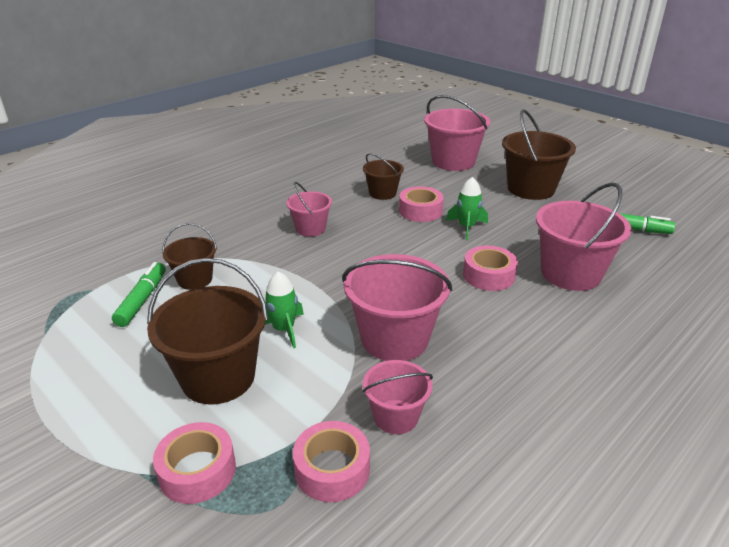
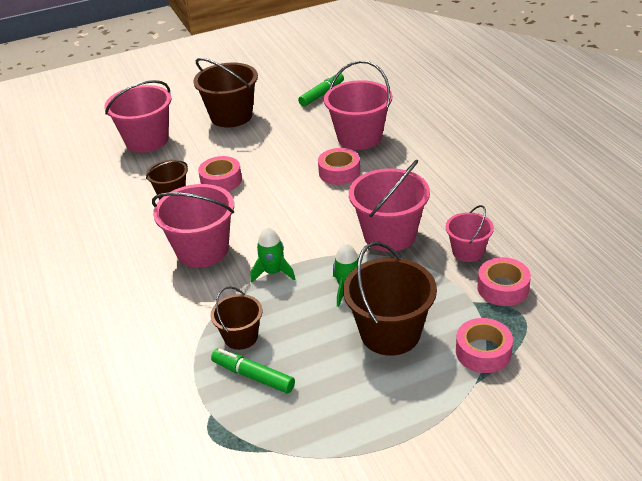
camera: 65 degrees left, 5 degrees up
(310, 229) = (202, 250): pink bucket -> pink bucket, size x1.74
(466, 227) = (266, 164): green rocket -> green rocket (273, 272)

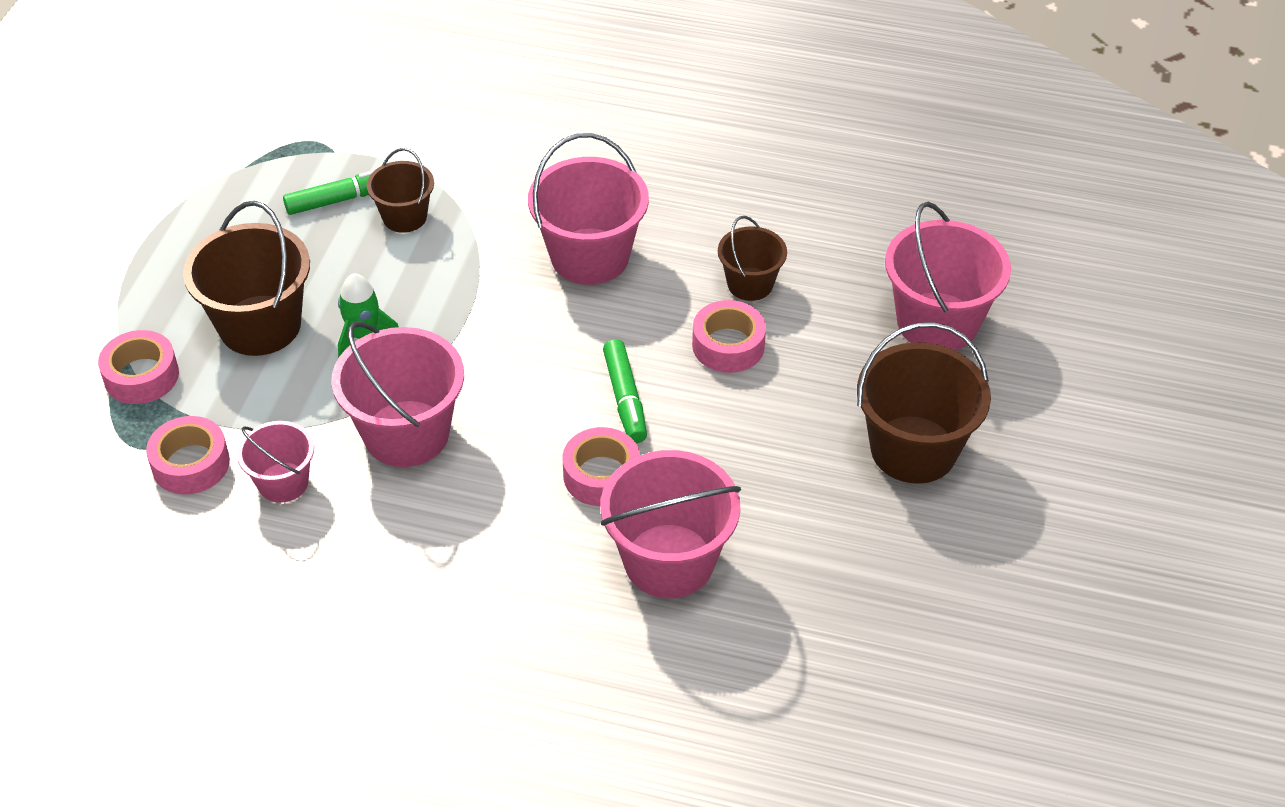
camera: 125 degrees right, 10 degrees up
(273, 272) = (473, 292): green rocket -> none
(322, 94) = (866, 606): green marker -> green marker (625, 399)

